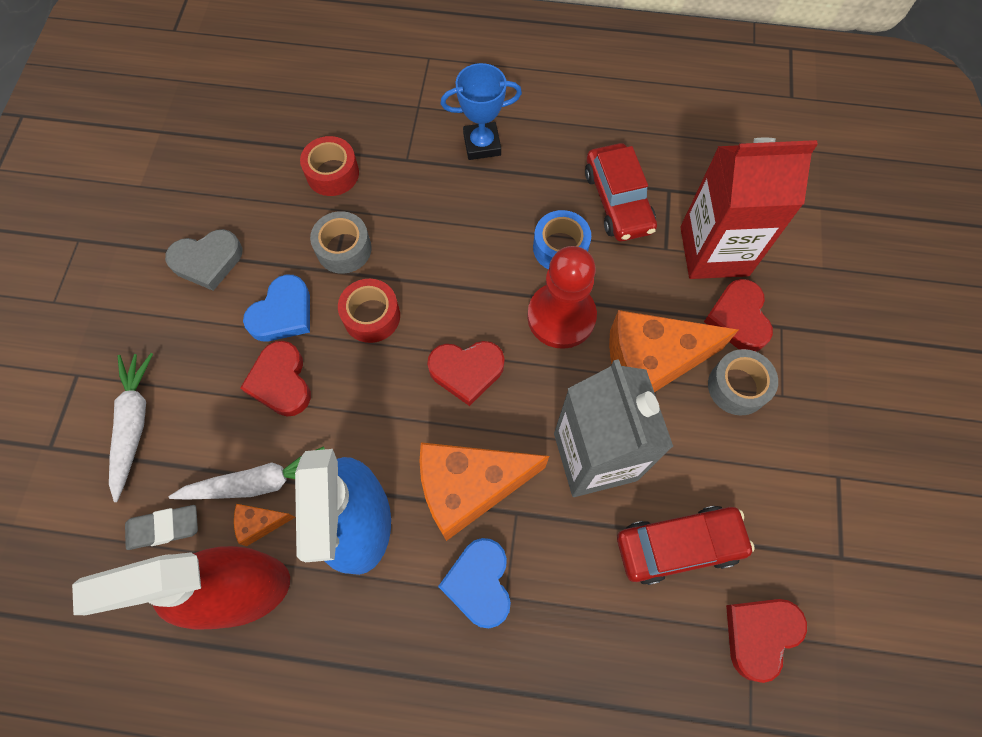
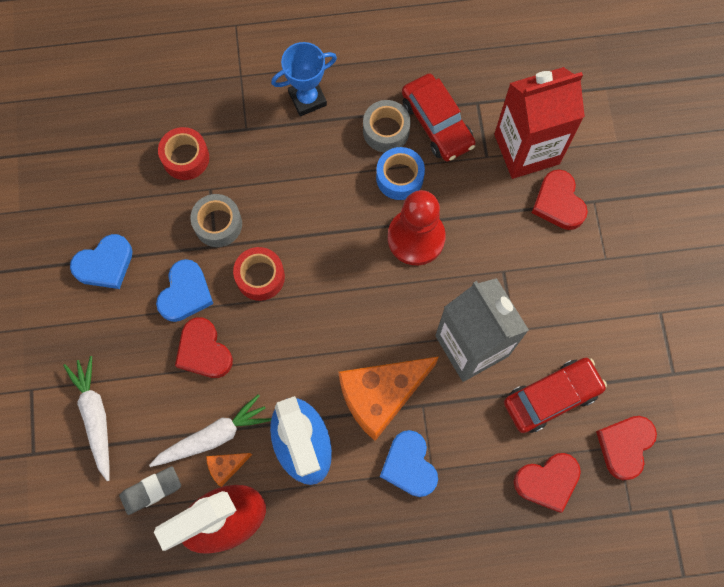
camera: 15 degrees left, 5 degrees up
(207, 261) = (105, 264): grey heart -> blue heart
(466, 371) = (352, 303): red heart -> red heart (547, 481)
(651, 362) = (497, 257): orange cheese -> none
(737, 387) = (569, 260): grey tape -> grey tape (386, 131)

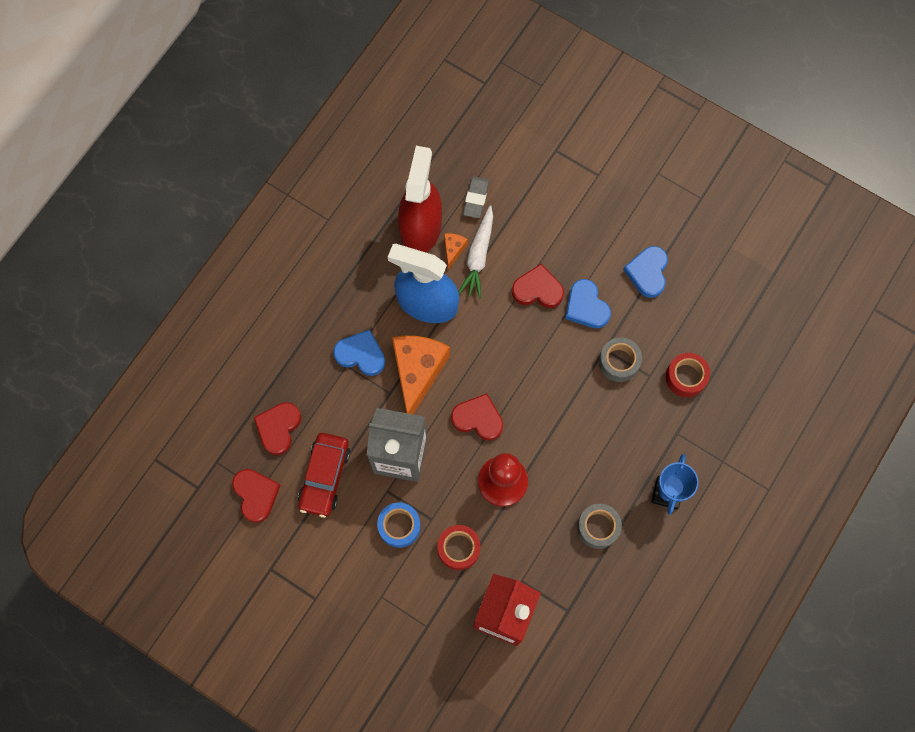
camera: 130 degrees right, 0 degrees up
(95, 417) = (548, 199): white carrot -> none
(260, 277) = (559, 360): red tape -> red tape (458, 548)
(399, 177) = (555, 507): blue tape -> blue tape (399, 526)
(437, 123) = (574, 568): red car -> none
(558, 203) = (446, 600): red heart -> red heart (478, 419)

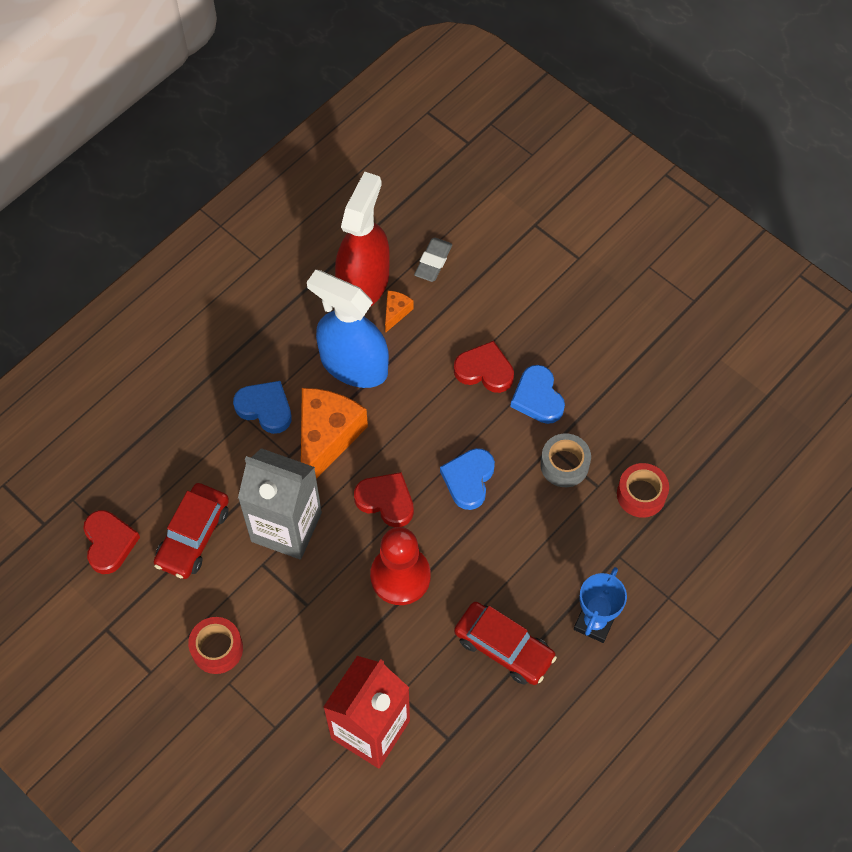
camera: 10 degrees right, 10 degrees down
(278, 428) = (152, 473): red heart -> none
(399, 526) = (268, 606): blue tape -> none
(458, 548) = (332, 644): red tape -> red tape (217, 648)
(478, 256) = (423, 323): white carrot -> none
(598, 527) = (504, 647): grey tape -> red car
(647, 273) = (617, 372): blue heart -> blue heart (468, 479)

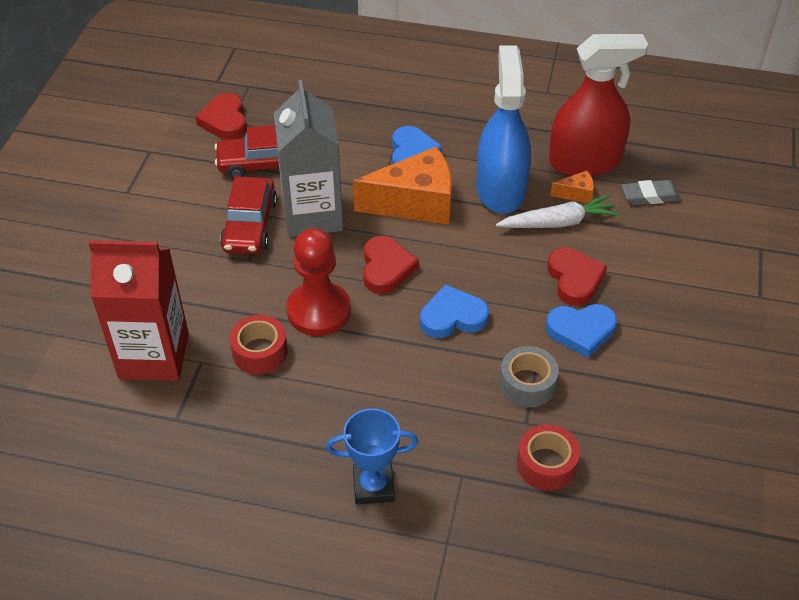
camera: 60 degrees right, 15 degrees down
(109, 543) = (225, 121): red heart -> red heart turned 120 degrees clockwise
(217, 648) = (171, 221): red tape -> red tape (260, 352)
(418, 345) = (558, 222): none -> white carrot
(504, 647) = (297, 421): red car -> red car (250, 225)
(538, 398) = (581, 331): blue heart -> blue heart turned 135 degrees counterclockwise

